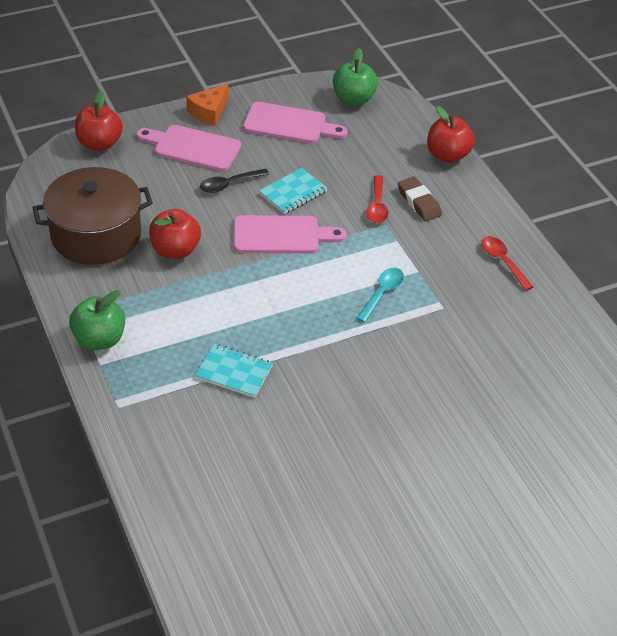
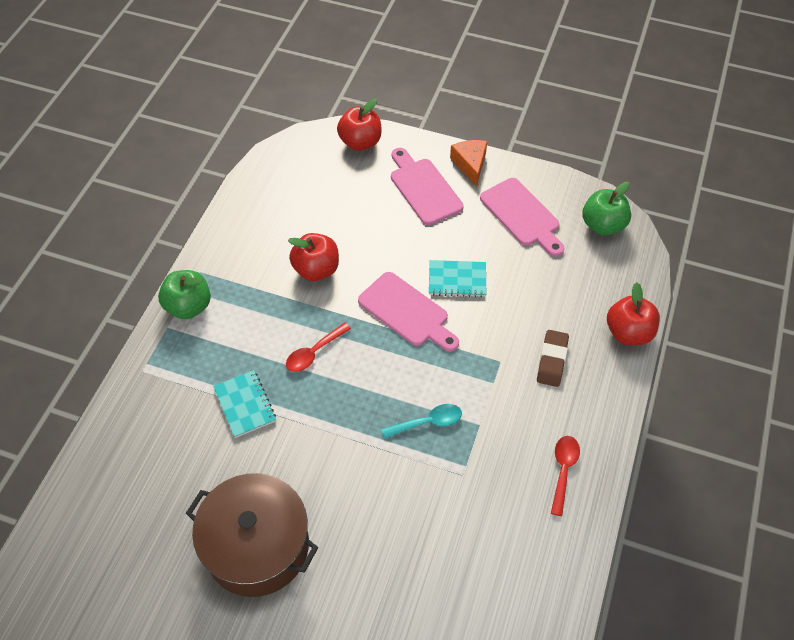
camera: 45 degrees right, 10 degrees up
(96, 235) = (277, 218): brown pot -> brown pot (257, 546)
(209, 112) = (470, 164): orange cheese -> orange cheese turned 90 degrees clockwise
(229, 184) = (416, 239): black spoon -> none
(377, 206) = (512, 339): red spoon -> red spoon (314, 352)

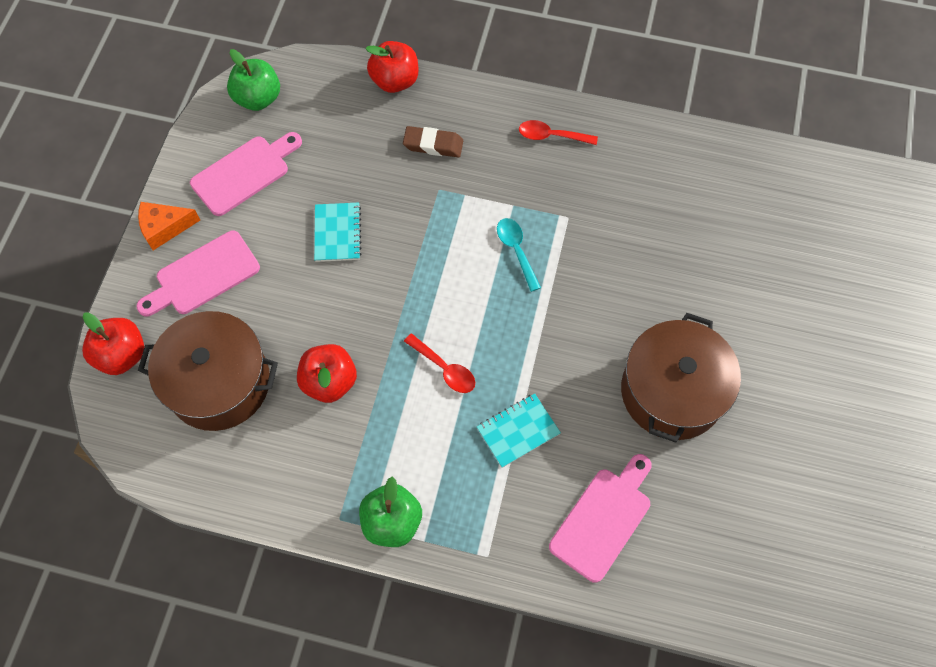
camera: 95 degrees left, 10 degrees up
(327, 199) = (219, 383): none -> brown pot
(407, 312) = (383, 280): pink cutting board -> pink cutting board (603, 519)

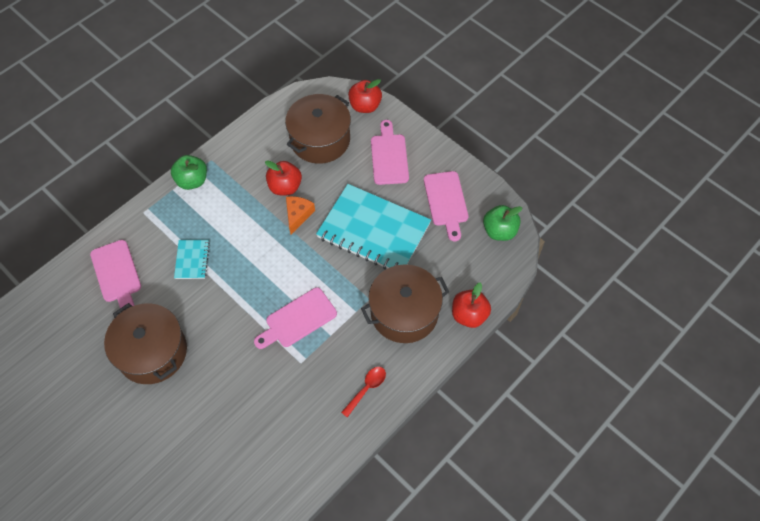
camera: 120 degrees right, 5 degrees down
(165, 228) = (432, 150): orange cheese -> orange cheese (298, 215)
(337, 233) = (373, 230): turquoise notebook -> turquoise notebook, size x2.25
(433, 144) = (404, 312): brown eraser -> brown pot
(444, 368) = (253, 243): red spoon -> none
(516, 251) = (298, 319): turquoise spoon -> pink cutting board

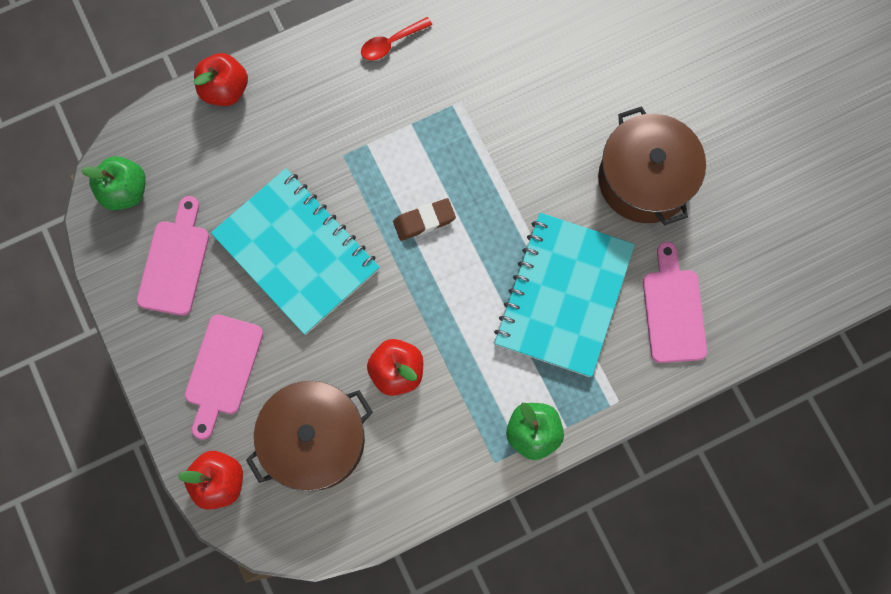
camera: 160 degrees left, 15 degrees up
(192, 260) = (563, 296): turquoise notebook -> turquoise notebook, size x2.25
(298, 215) = (394, 315): orange cheese -> none
(298, 275) = (424, 221): none -> brown eraser
(298, 319) = (445, 159): pink cutting board -> none
(404, 312) = (305, 121): brown pot -> none

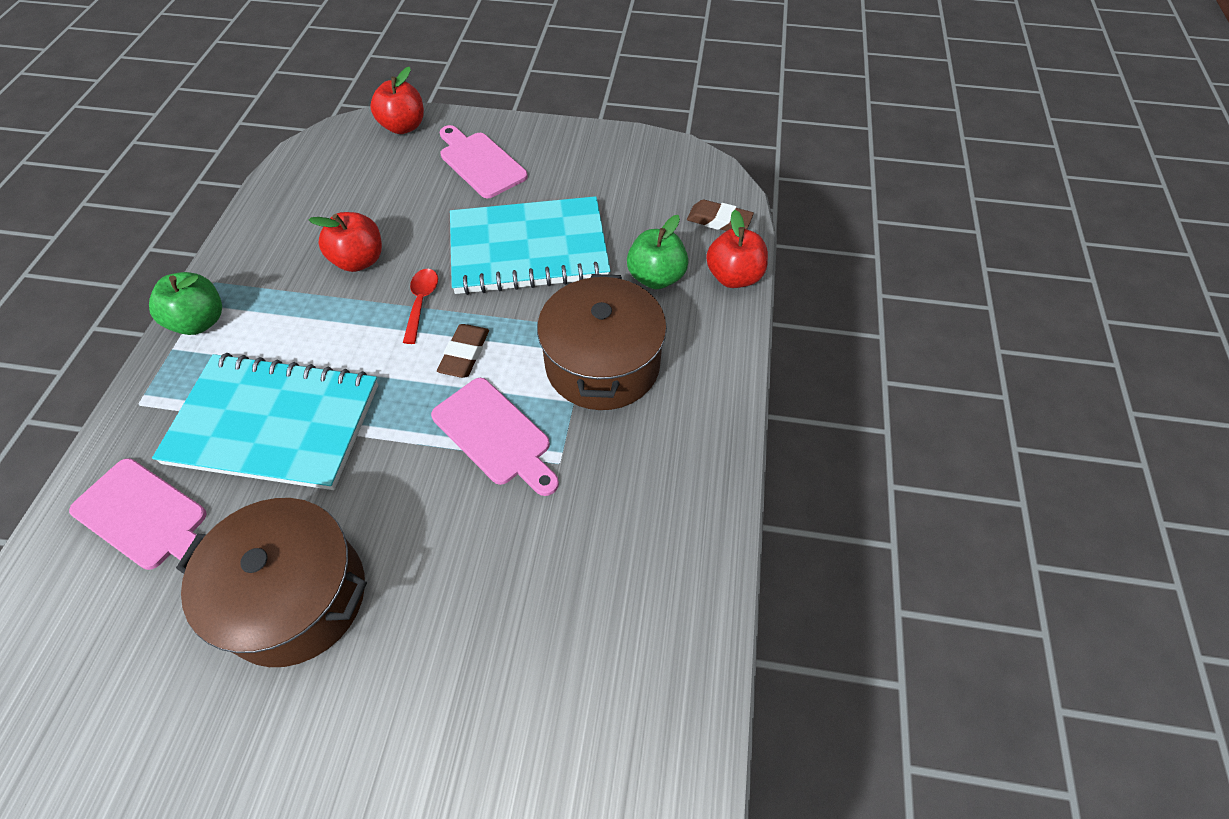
camera: 125 degrees right, 20 degrees down
(125, 191) = (686, 174): green apple -> green apple (656, 277)
(168, 133) = (719, 221): none -> brown eraser
(175, 262) = (595, 175): pink cutting board -> pink cutting board (495, 434)
(315, 440) = (368, 186): brown pot -> brown pot (602, 364)
(391, 43) = (682, 438): red spoon -> red spoon (421, 303)
(563, 296) = (274, 424): turquoise notebook -> turquoise notebook turned 45 degrees counterclockwise

